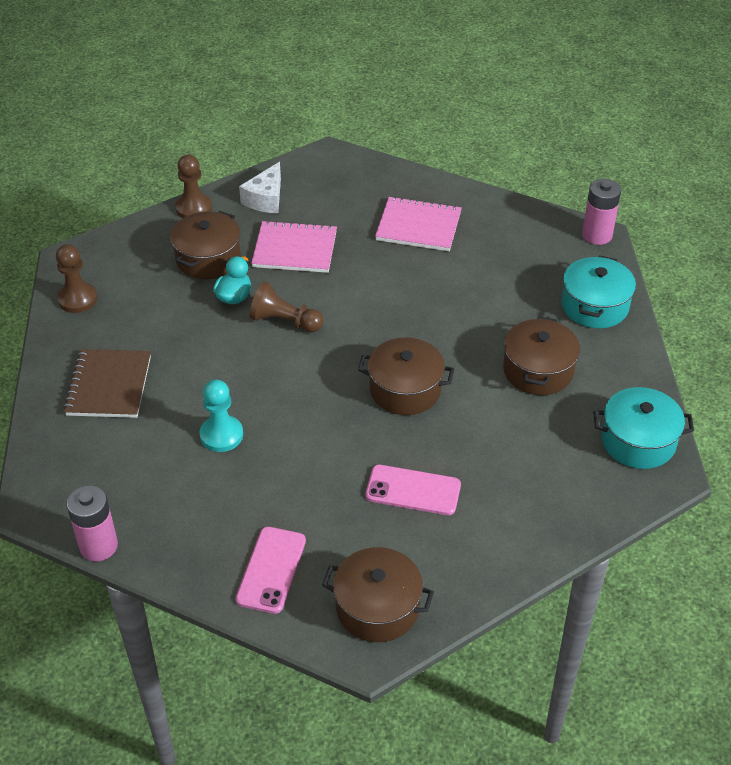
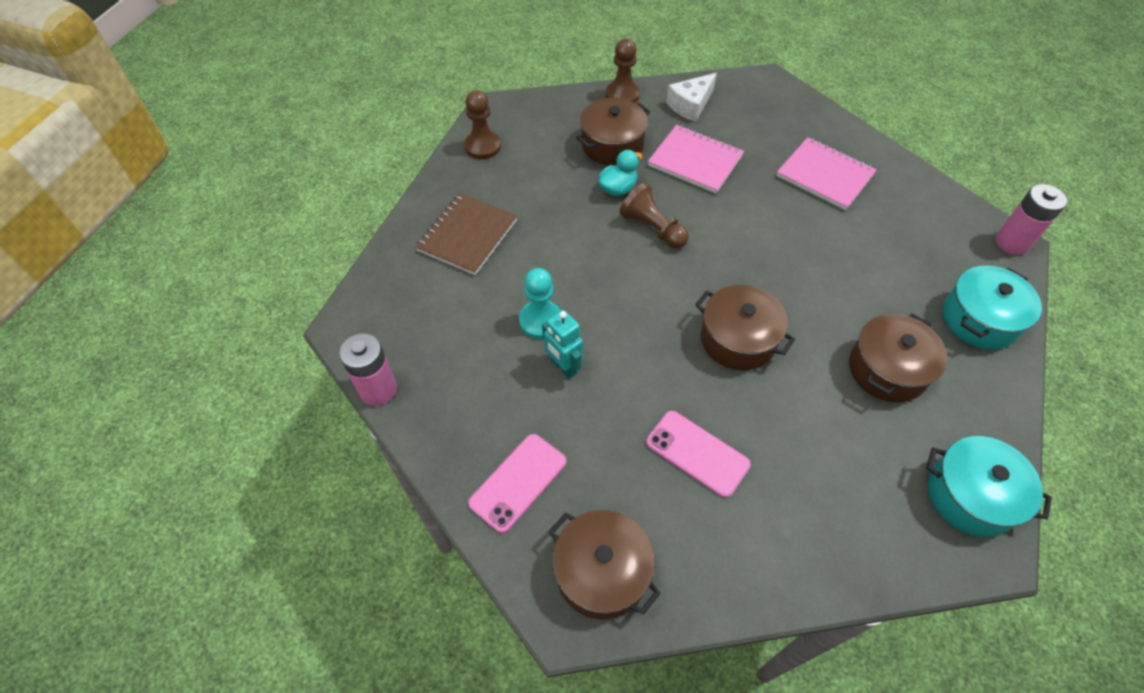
camera: 25 degrees right, 10 degrees up
(263, 466) = (563, 367): none -> turquoise robot

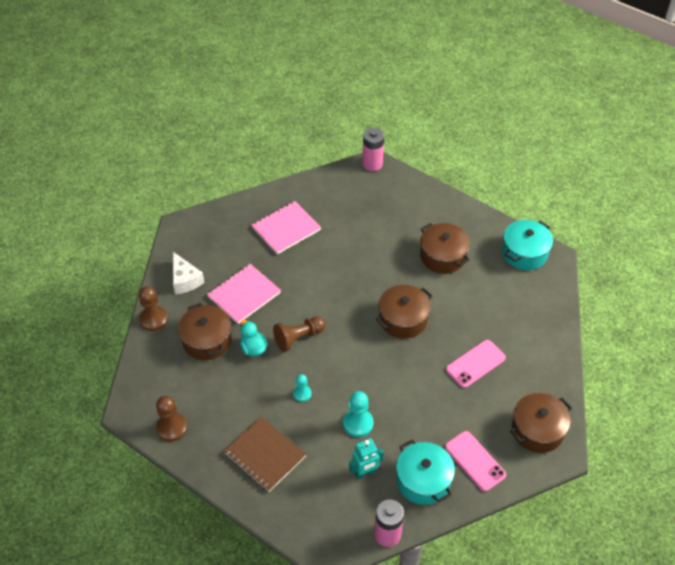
camera: 75 degrees left, 5 degrees down
(563, 367) = (398, 418): turquoise robot -> turquoise robot (365, 473)
(567, 251) = (302, 394): none -> turquoise pawn
(979, 319) = (421, 202): turquoise pot -> turquoise pot (423, 480)

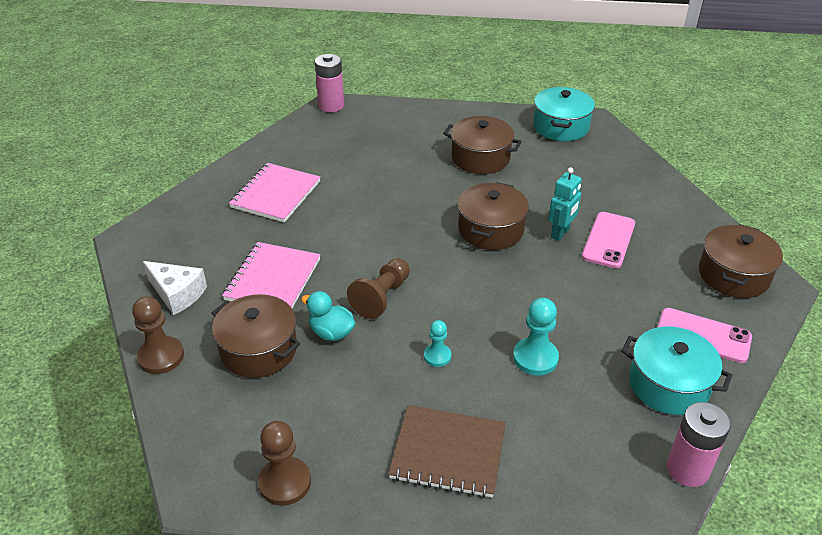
camera: 30 degrees left, 10 degrees down
(365, 473) = (594, 410): turquoise robot -> turquoise robot (560, 233)

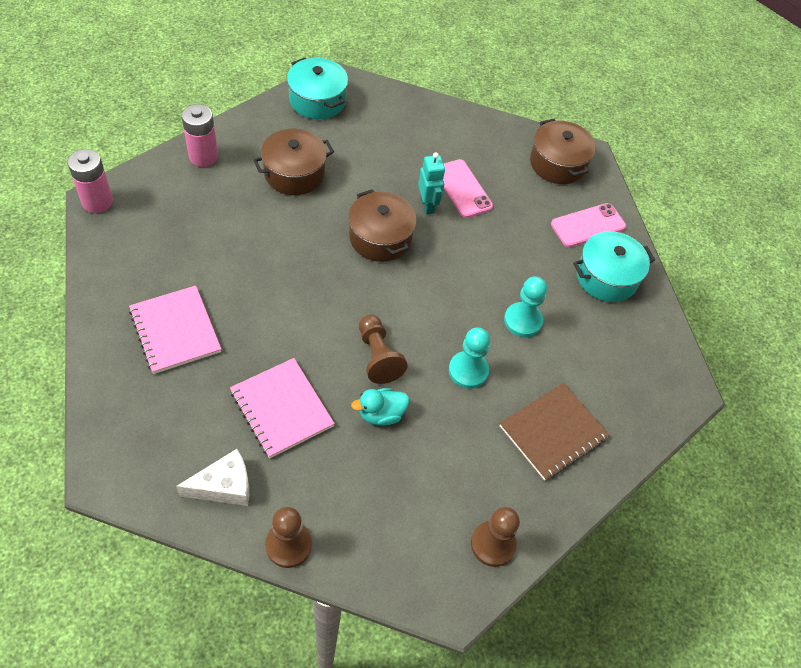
camera: 55 degrees left, 15 degrees up
(258, 350) = (350, 473): brown pot -> none
(437, 356) = (468, 371): turquoise pawn -> turquoise pawn, size x1.63
(687, 469) = (670, 327): pink battery -> pink battery (203, 156)

